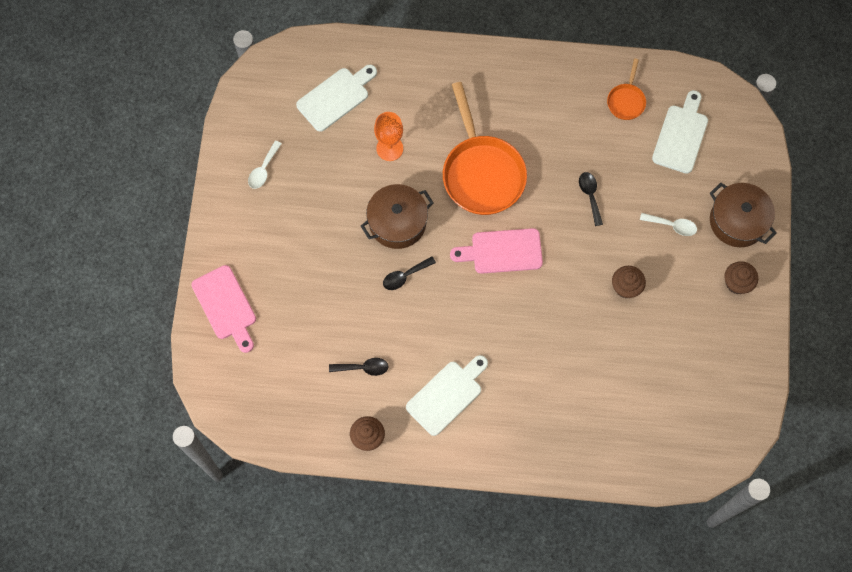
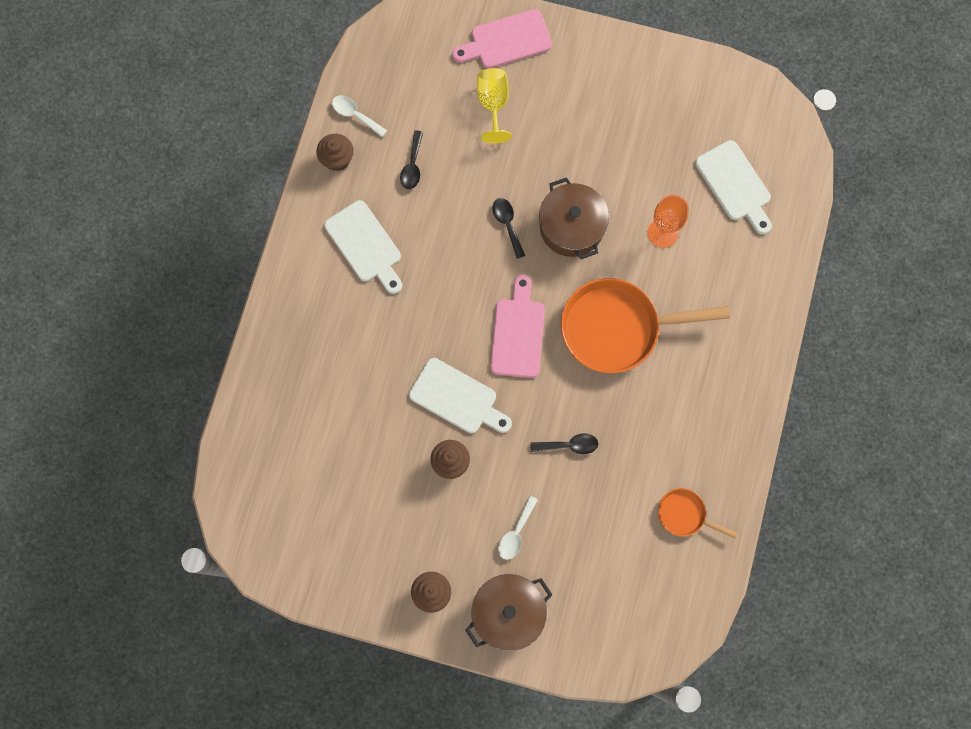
camera: 100 degrees right, 5 degrees up
(263, 170) = (657, 97): white spoon -> white spoon (355, 115)
(291, 307) = (493, 104): none -> yellow goblet
(681, 135) = (629, 571): white cutting board -> white cutting board (457, 398)

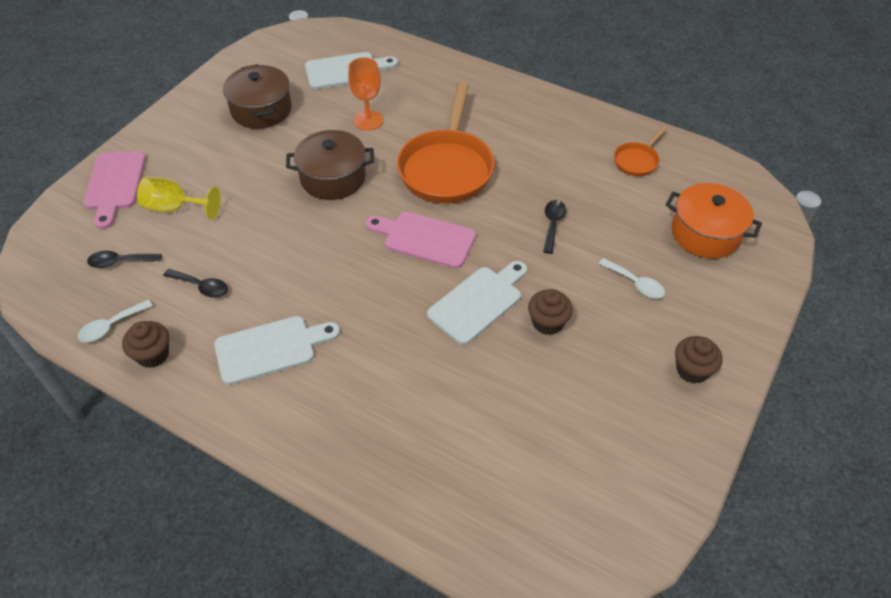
camera: 75 degrees left, 25 degrees down
(507, 224) = (307, 223): black spoon -> black spoon (120, 262)
(508, 613) = (720, 307): brown pot -> brown pot (261, 110)
(599, 593) = (705, 233): none -> orange pot

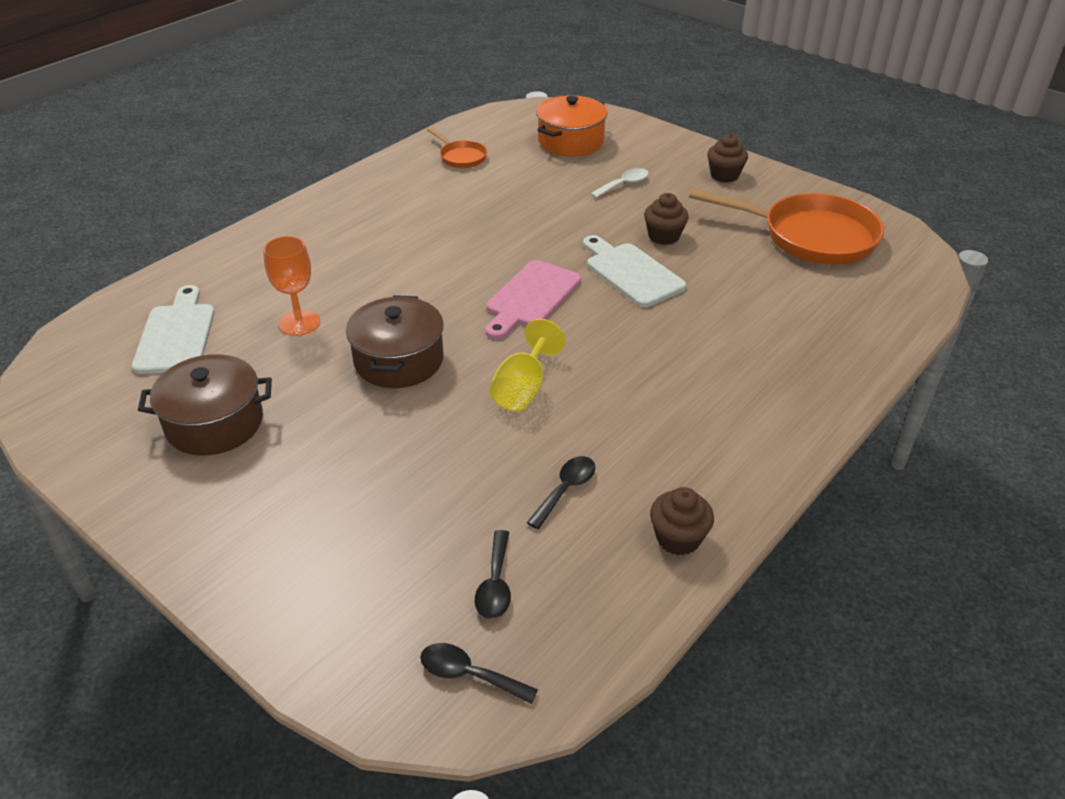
camera: 80 degrees left, 10 degrees down
(110, 326) = (622, 588): white spoon -> none
(114, 184) = (310, 602): pink cutting board -> none
(174, 208) = (397, 522): yellow goblet -> yellow goblet (523, 389)
(270, 349) = (678, 427): white cutting board -> none
(447, 168) = (420, 271): orange pan -> orange pan (810, 237)
(552, 224) = (534, 216): black spoon -> black spoon (468, 674)

